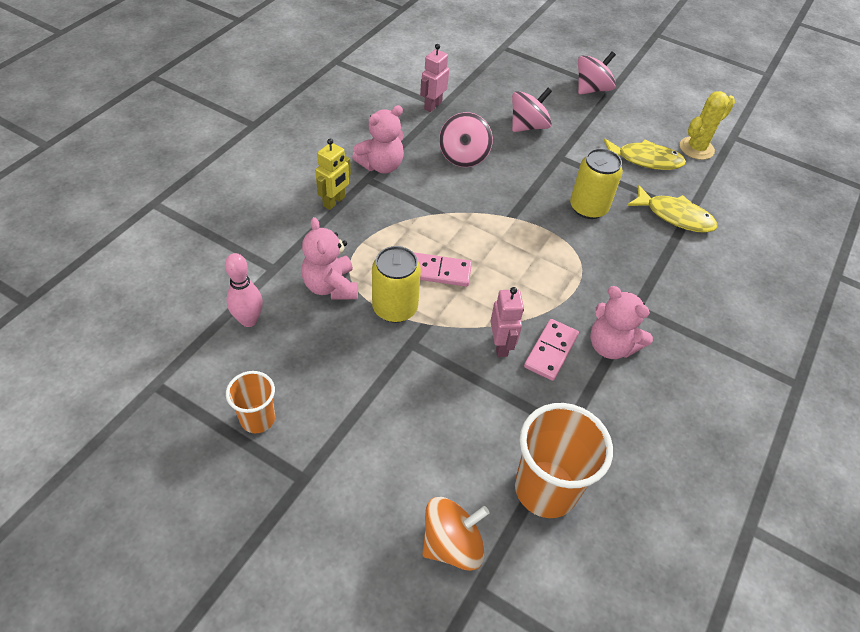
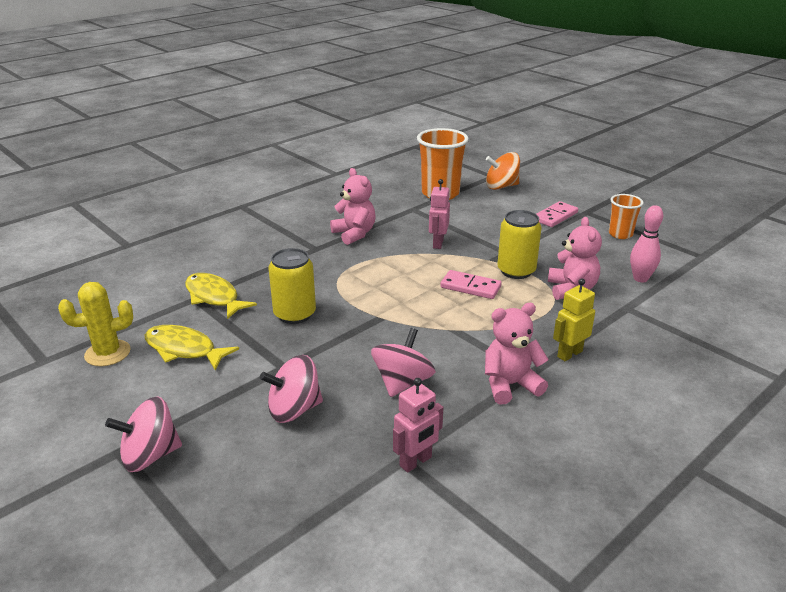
camera: 160 degrees left, 20 degrees down
(550, 351) = (401, 237): pink domino -> pink domino (555, 216)

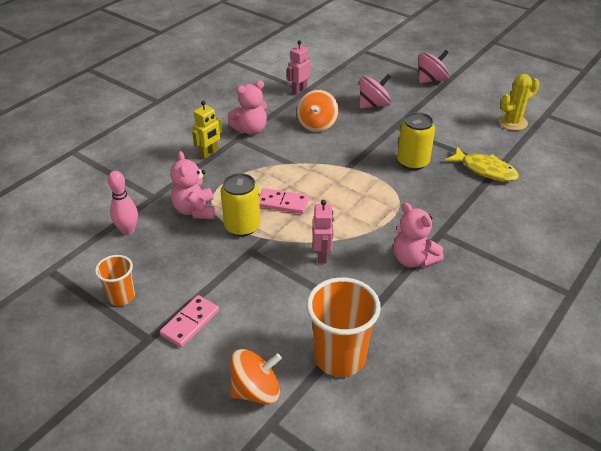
camera: 170 degrees right, 10 degrees up
(184, 349) = (467, 129): yellow fish -> none
(402, 382) = (317, 125): pink spinning top -> orange spinning top

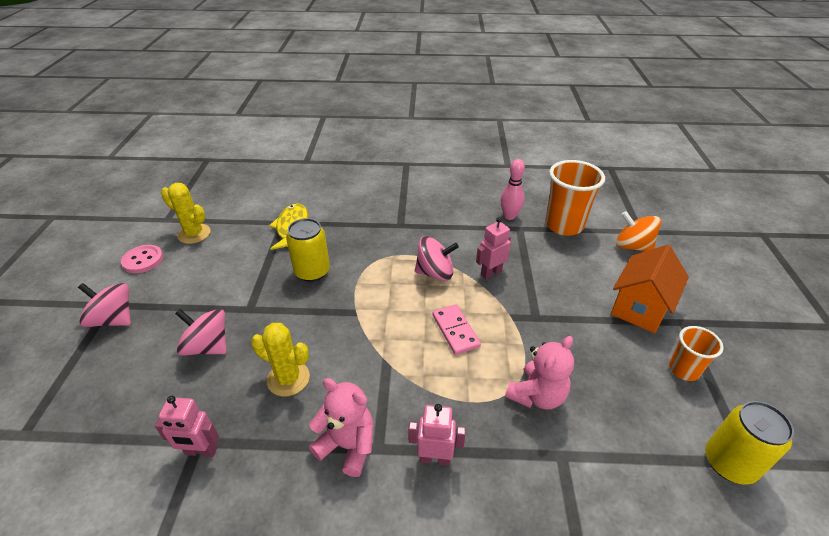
camera: 125 degrees left, 0 degrees up
(128, 230) = (627, 435): pink bowling pin -> pink bowling pin (509, 216)
(190, 322) = (640, 308): pink domino -> orange house
(209, 153) = (435, 458): yellow robot -> pink robot
(242, 226) = (516, 341): yellow can -> yellow can (729, 463)
(317, 125) = (288, 378): orange spinning top -> yellow cactus
(353, 223) = (435, 273): none -> pink spinning top
(413, 259) = (443, 227): pink teddy bear -> none
(491, 97) = (143, 260): none -> pink button

